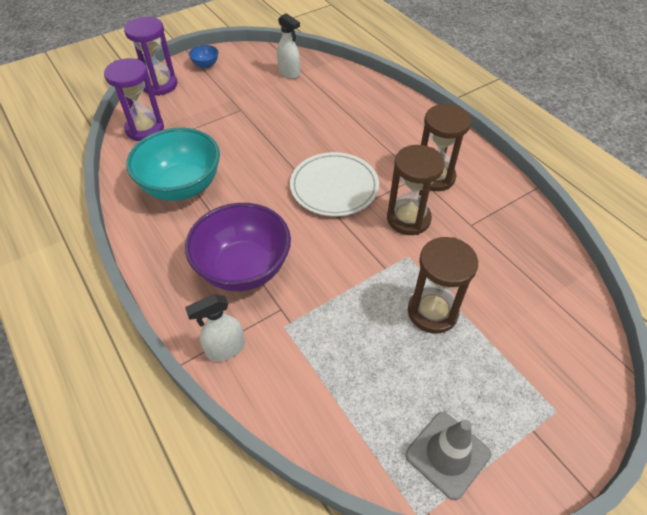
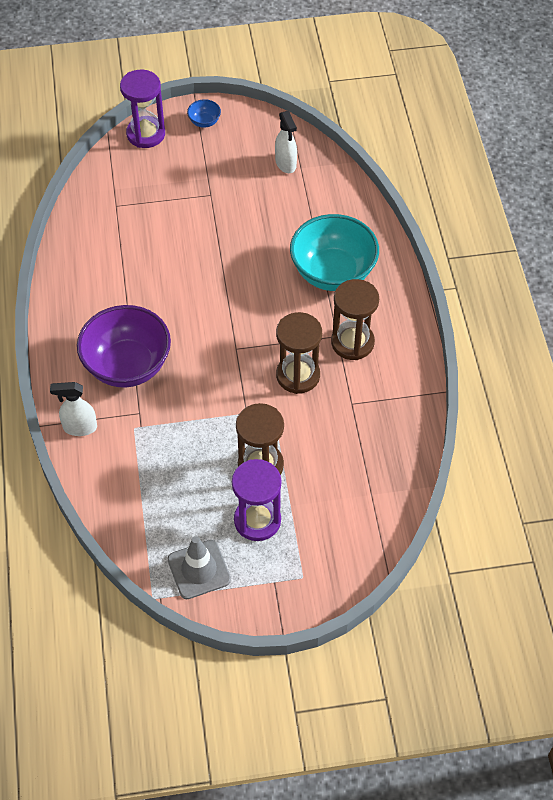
camera: 25 degrees right, 5 degrees up
(145, 129) = (108, 186): purple hourglass -> purple hourglass (257, 520)
(182, 186) = (113, 264): turquoise bowl -> turquoise bowl (333, 273)
(334, 187) = (250, 317): white plate -> none

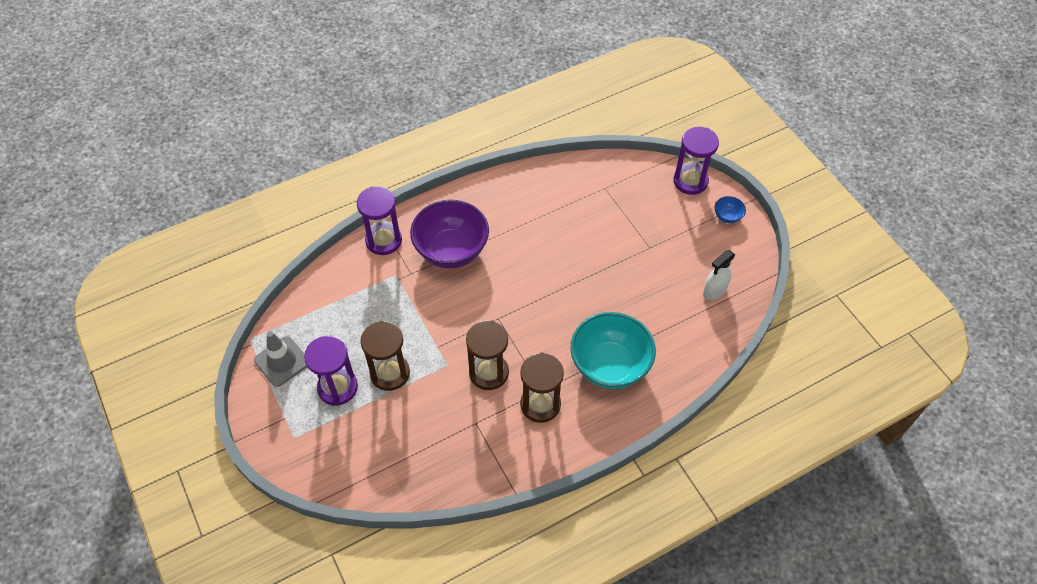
camera: 70 degrees right, 0 degrees up
(79, 427) = (384, 240): white spray bottle -> purple hourglass

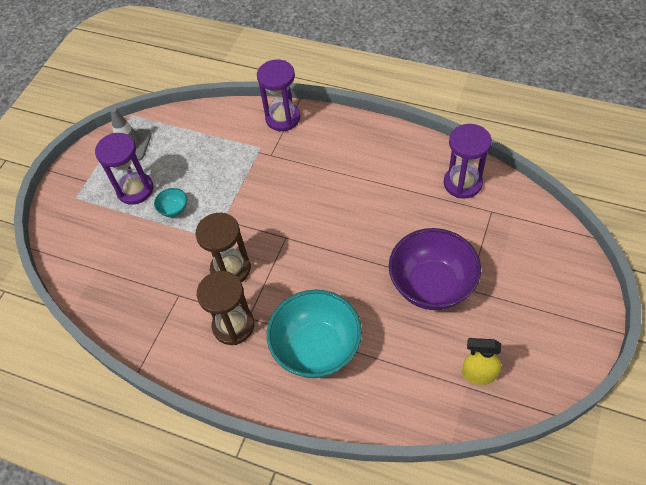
camera: 55 degrees right, 0 degrees up
(390, 373) = (174, 209): brown hourglass -> turquoise bowl
(451, 250) = (316, 162): purple bowl -> purple bowl (431, 285)
(690, 181) = (577, 267): purple hourglass -> purple hourglass (462, 183)
(714, 291) = (478, 374): white spray bottle -> yellow spray bottle
(727, 216) = (574, 325): blue bowl -> none

